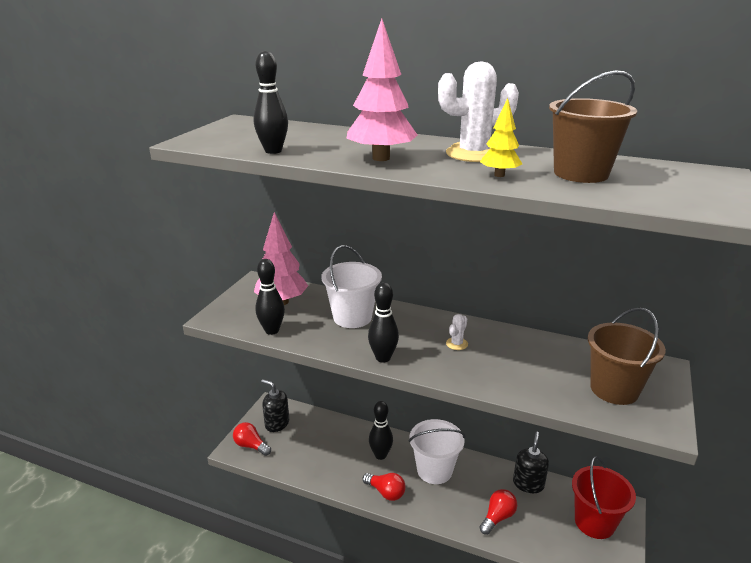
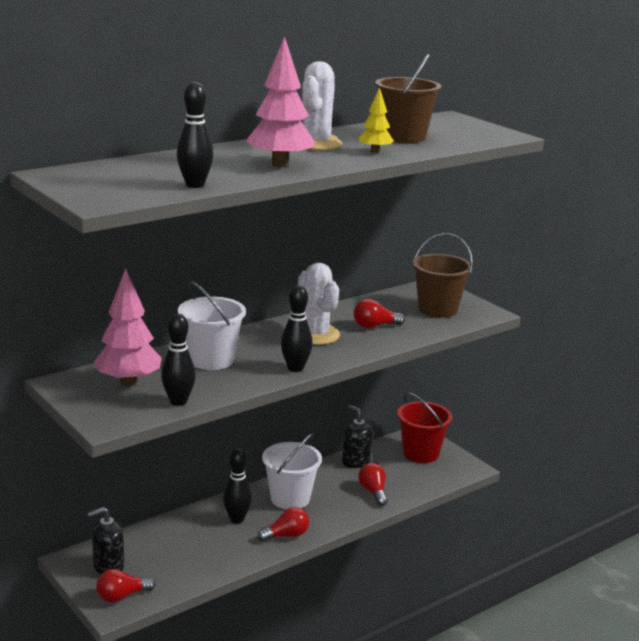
camera: 60 degrees left, 5 degrees down
(457, 344) = (315, 335): white cactus -> white cactus, size x2.19
(519, 366) = (374, 326): none -> red light bulb

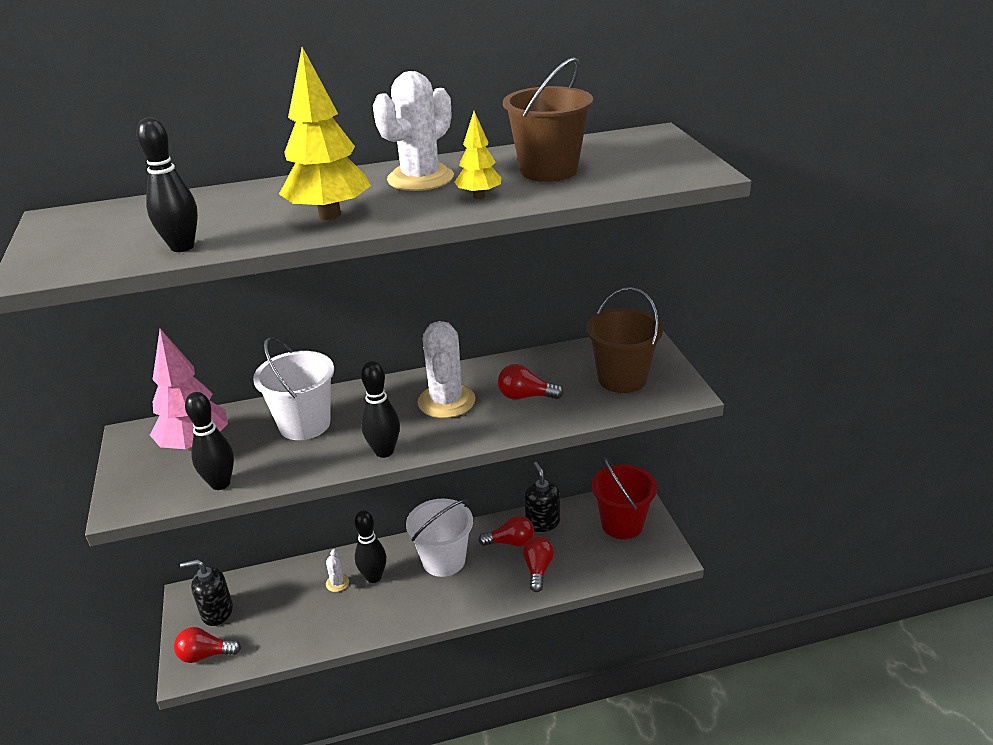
camera: 25 degrees right, 10 degrees up
(207, 528) = (337, 583): none -> white cactus
(280, 164) = (329, 215): pink tree -> yellow tree
(286, 535) = (411, 611): red light bulb -> red light bulb (511, 542)

